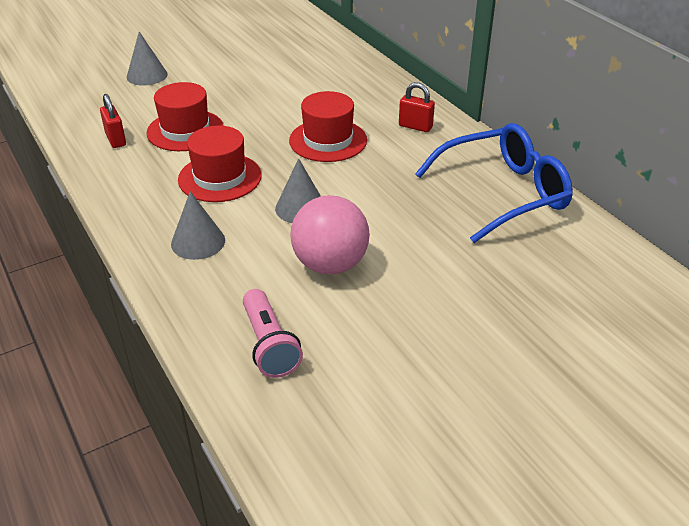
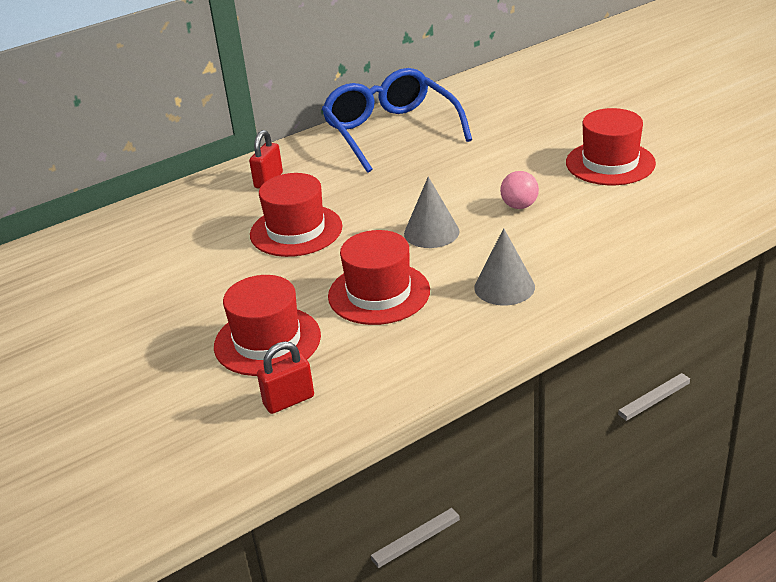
camera: 90 degrees left, 5 degrees down
(147, 75) = (90, 414): grey cone -> none
(269, 345) = (638, 223): pink flashlight -> none
(330, 264) = (519, 206): pink ball -> pink ball, size x0.51
(406, 345) = (610, 163): none -> red hat

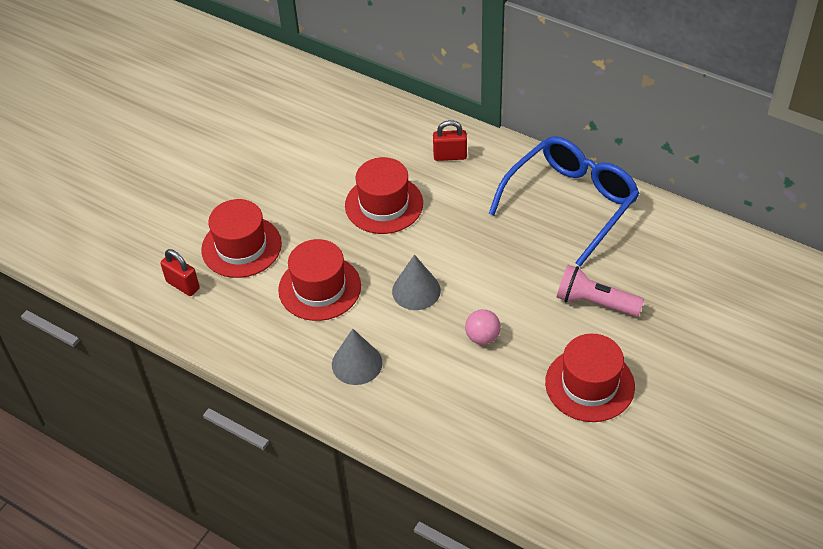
camera: 65 degrees right, 15 degrees up
(517, 143) = (595, 302): none -> pink flashlight

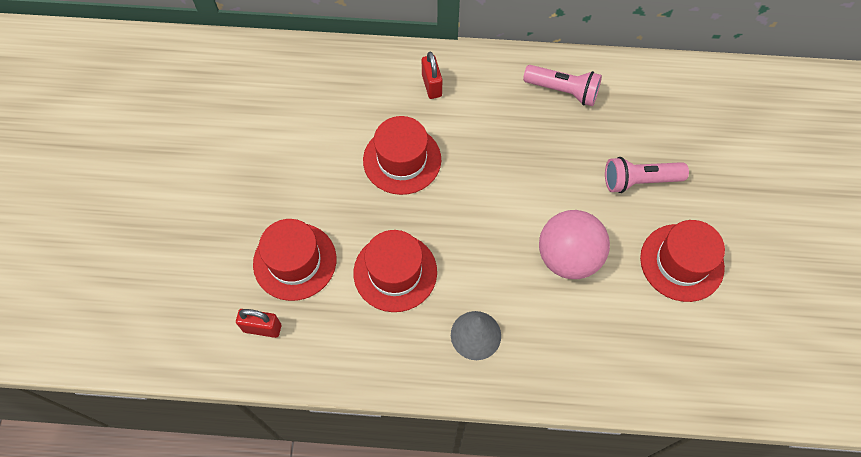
camera: 30 degrees left, 15 degrees up
(416, 290) = (483, 236): grey cone -> none
(450, 156) = (431, 85): red padlock -> red padlock turned 75 degrees counterclockwise
(482, 337) = (568, 257): pink ball -> pink ball, size x1.97
(571, 203) = (563, 91): blue glasses -> pink flashlight

